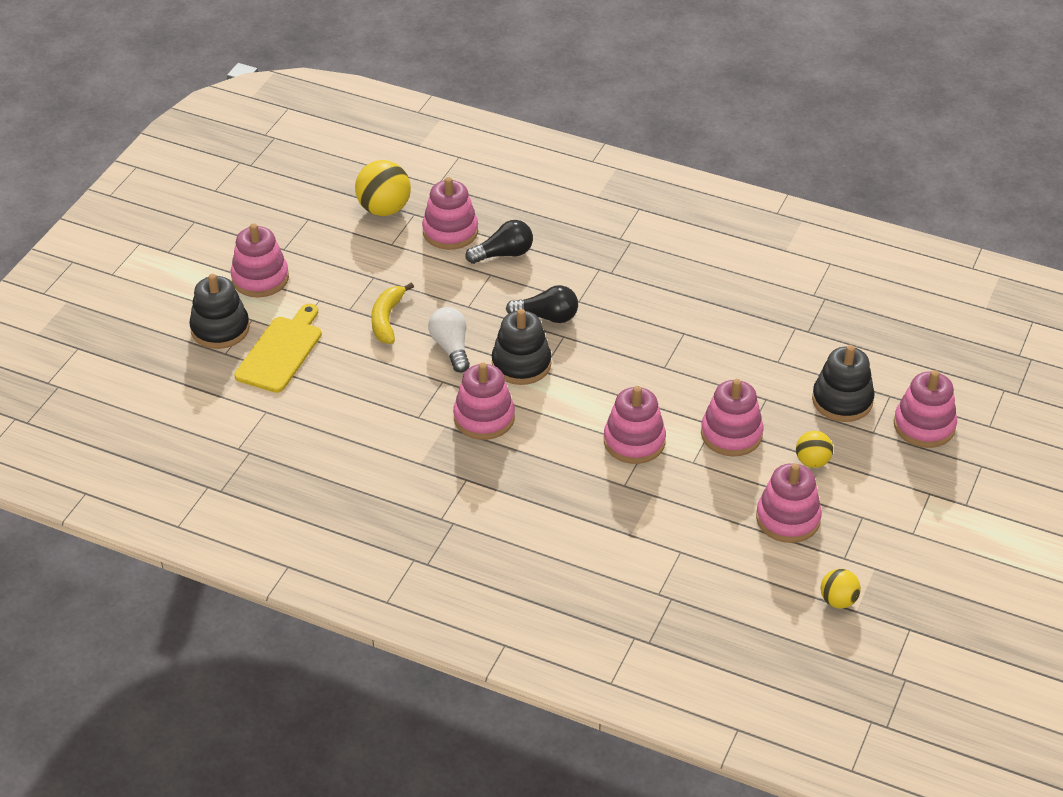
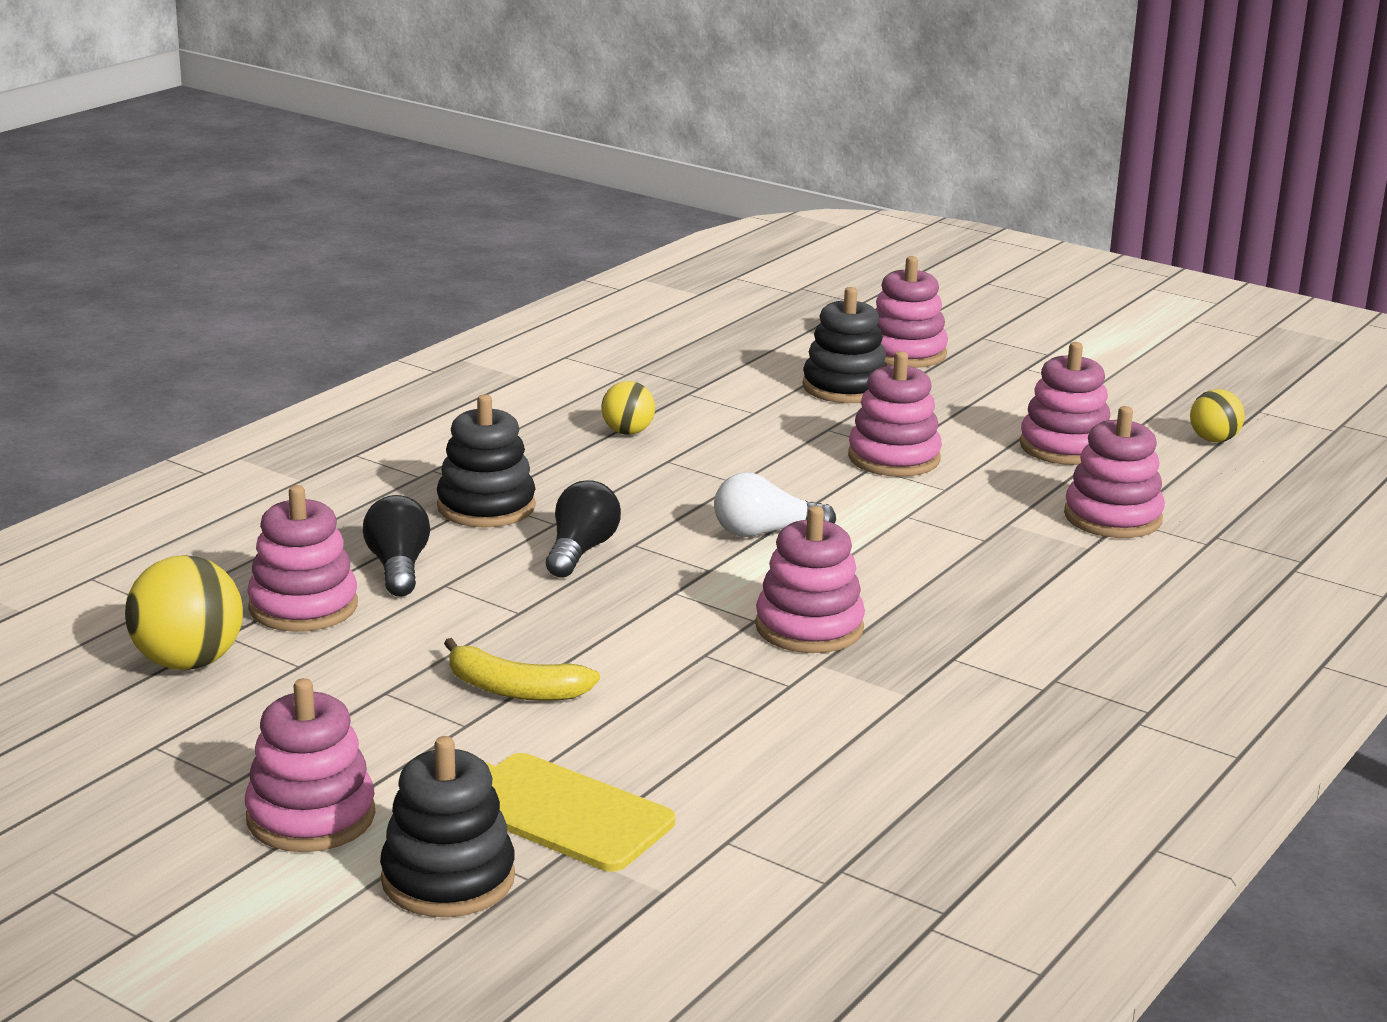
camera: 80 degrees left, 20 degrees down
(451, 348) = (621, 637): white light bulb -> white light bulb (765, 532)
(521, 364) = (688, 583): black stacking toy -> black stacking toy (486, 507)
(634, 441) = (893, 521): pink stacking toy -> pink stacking toy (1112, 517)
(812, 461) = (958, 419): yellow ball -> yellow ball (628, 432)

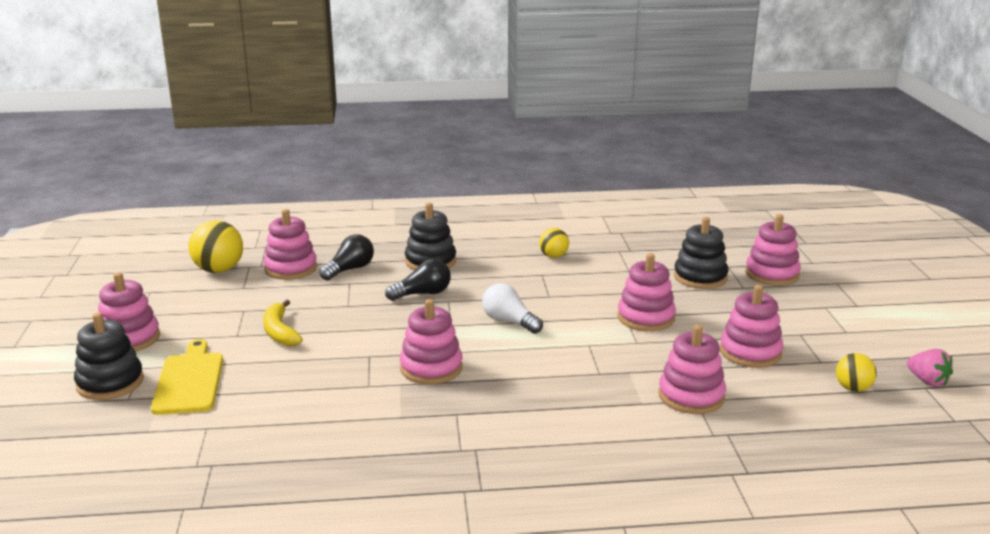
camera: 50 degrees right, 0 degrees up
(1249, 404) = (927, 381): none -> pink strawberry

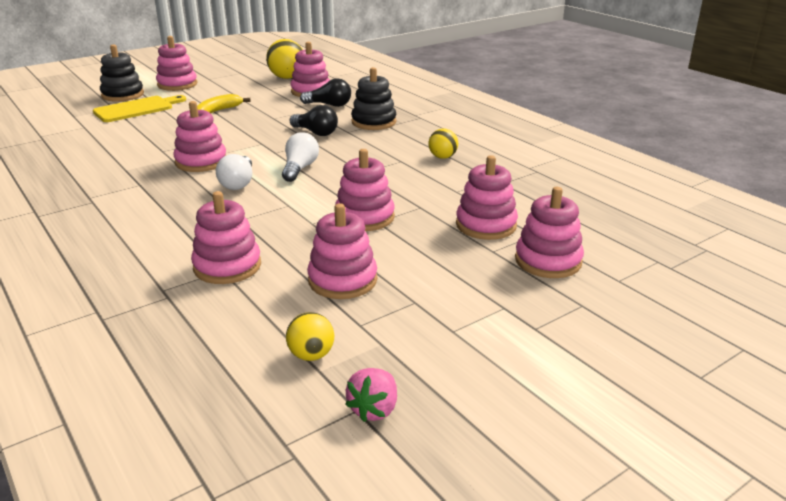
camera: 60 degrees right, 5 degrees up
(512, 358) = (238, 183): none -> white light bulb
(700, 277) = (486, 225): black stacking toy -> pink stacking toy

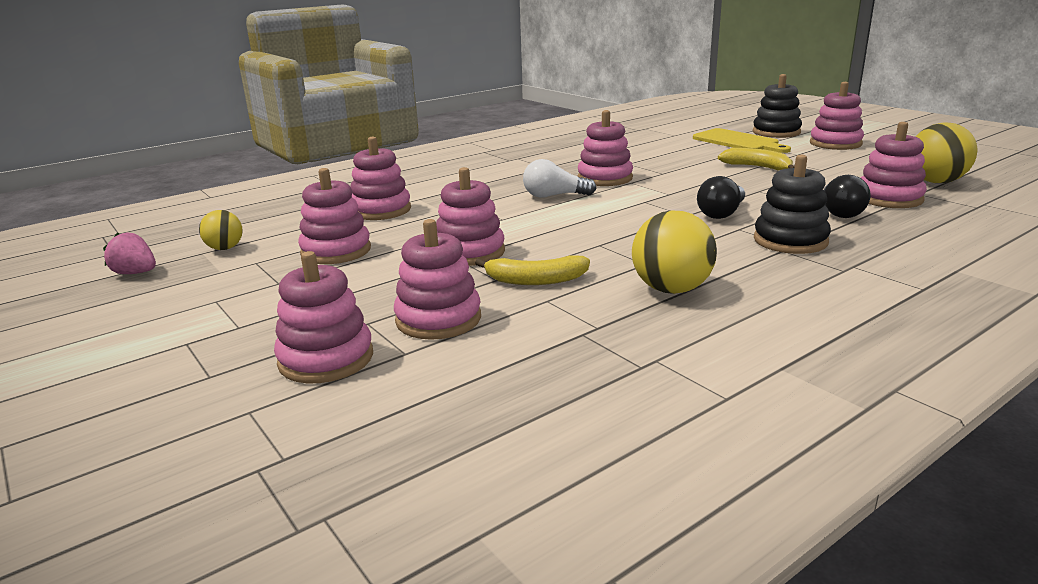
camera: 90 degrees right, 5 degrees down
(300, 168) = (600, 215): white light bulb -> none
(424, 194) = (535, 280): none -> yellow banana
(442, 157) = (671, 289): yellow ball -> yellow ball, size x1.70

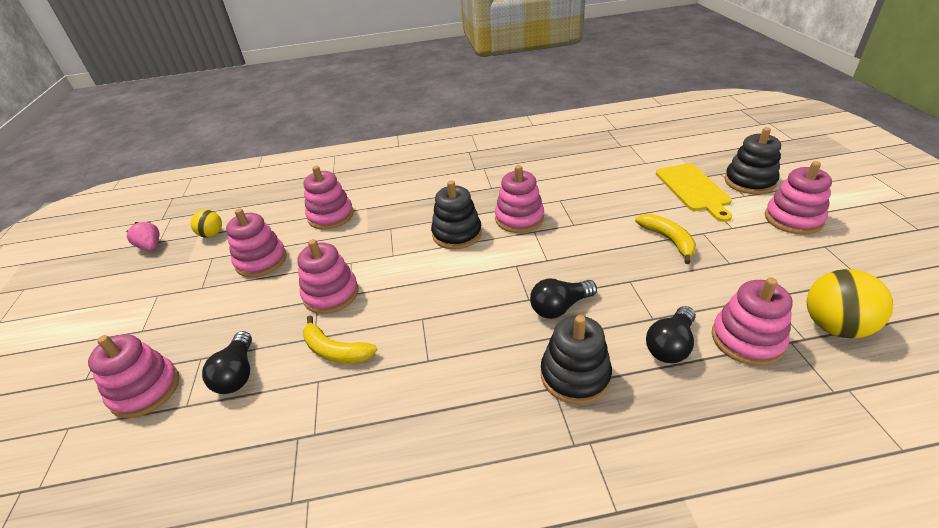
camera: 30 degrees right, 15 degrees up
(438, 319) = (237, 373): pink stacking toy -> black light bulb
(554, 196) = (457, 234): white light bulb -> black stacking toy
(671, 289) = (410, 407): yellow ball -> none

